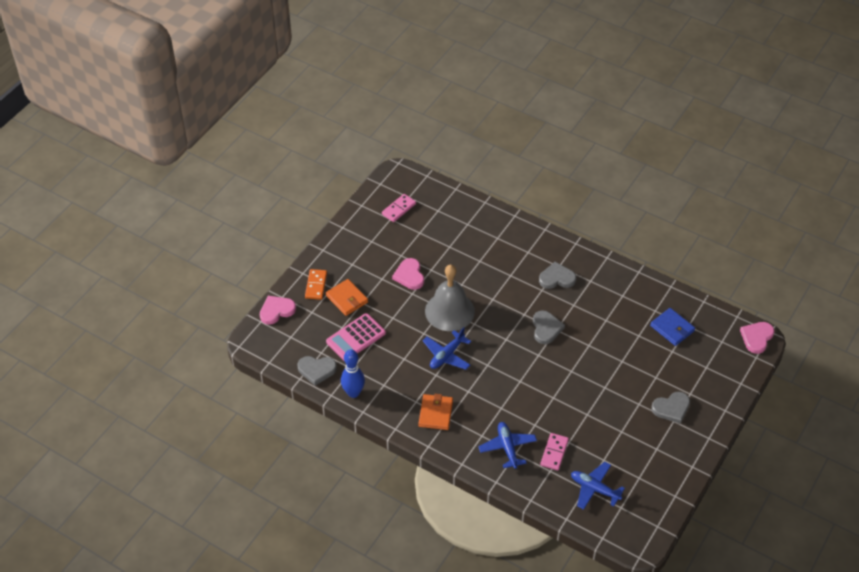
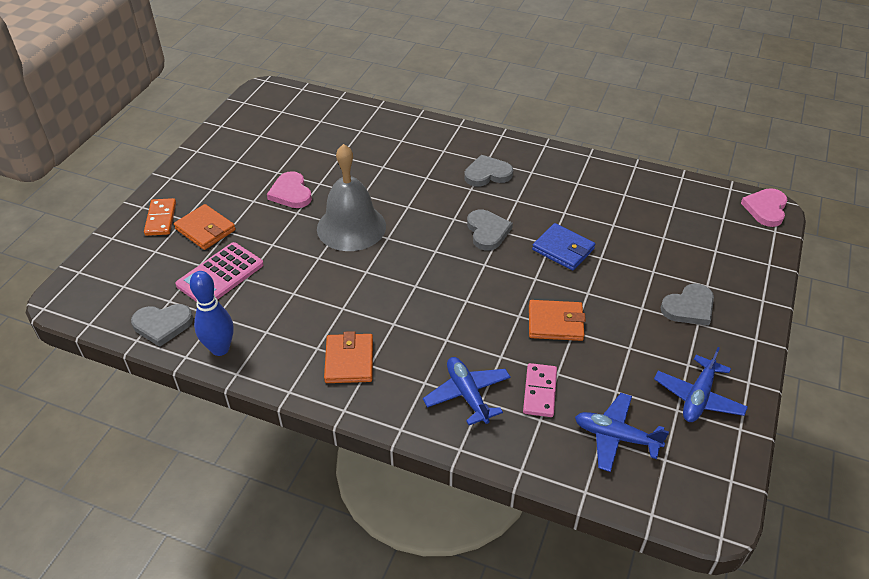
camera: 10 degrees left, 5 degrees down
(276, 311) = (103, 256): pink heart -> none
(398, 209) = (269, 124): pink domino -> none
(446, 355) = (355, 281): blue plane -> blue plane (698, 397)
(576, 406) = (555, 323): none -> orange wallet
(672, 328) = (654, 211): blue wallet -> blue wallet (563, 249)

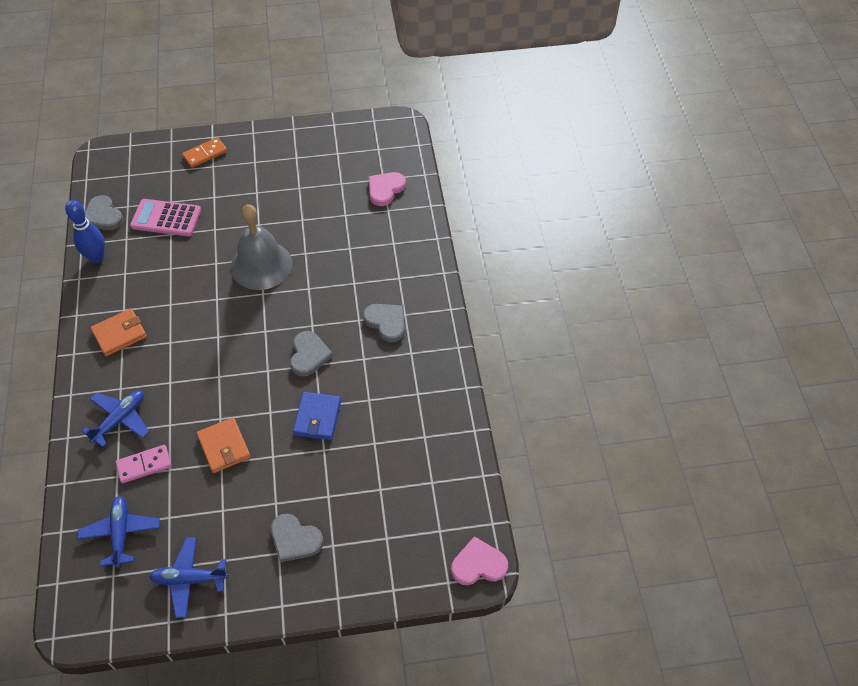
camera: 60 degrees right, 10 degrees up
(205, 229) = (208, 184): orange wallet -> none
(291, 193) = (279, 209): pink heart -> pink heart (385, 189)
(487, 231) = (309, 355): grey heart -> grey heart turned 45 degrees counterclockwise

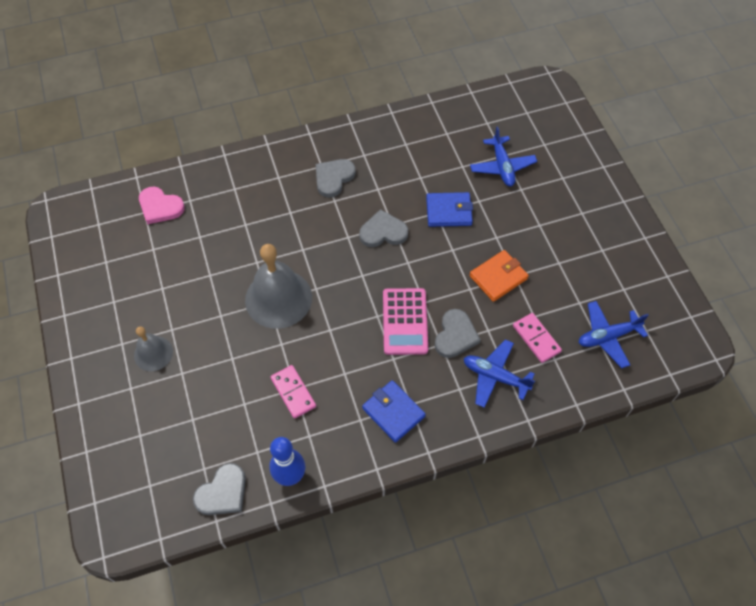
camera: 100 degrees left, 5 degrees up
(119, 334) = (393, 412): orange wallet -> blue wallet
(166, 218) = (220, 416): pink calculator -> pink calculator (405, 321)
(167, 266) = (293, 392): none -> pink domino
(189, 579) = (627, 270): blue plane -> blue plane (502, 166)
(205, 154) = (109, 402): orange domino -> none
(238, 180) = (153, 353): none -> grey bell
(295, 539) = (567, 204): grey heart -> grey heart (455, 335)
(478, 564) = (546, 86): pink heart -> none

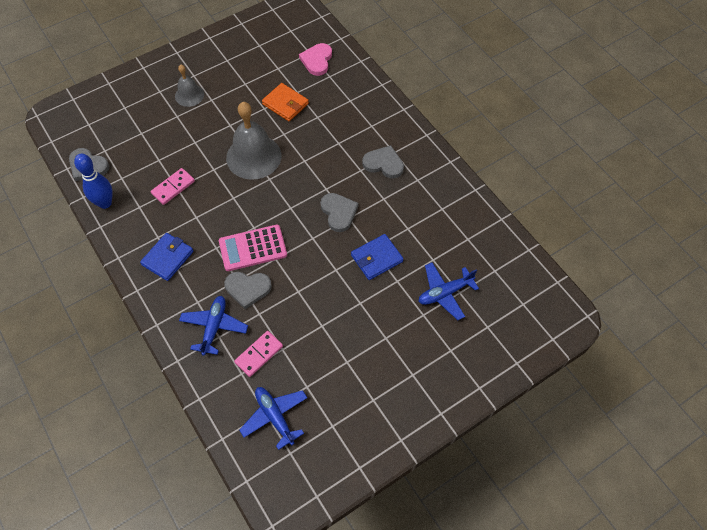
camera: 75 degrees right, 0 degrees up
(449, 211) = (376, 258): blue wallet -> blue wallet turned 75 degrees clockwise
(498, 277) = (316, 312): orange wallet -> orange wallet (285, 104)

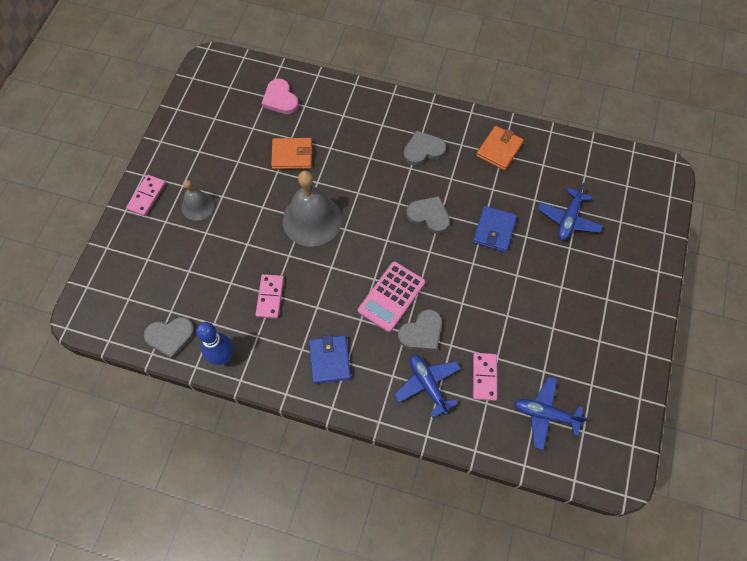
camera: 40 degrees left, 5 degrees up
(164, 67) = (146, 196): none -> pink domino
(443, 203) = (499, 149): none -> orange wallet

